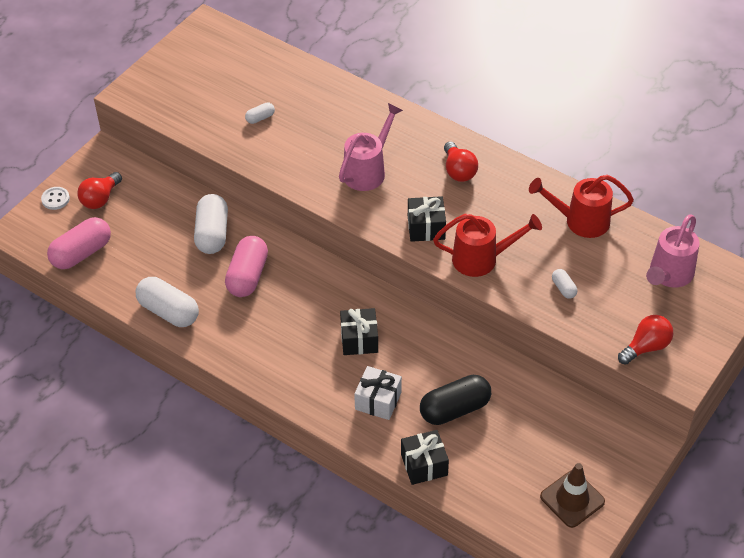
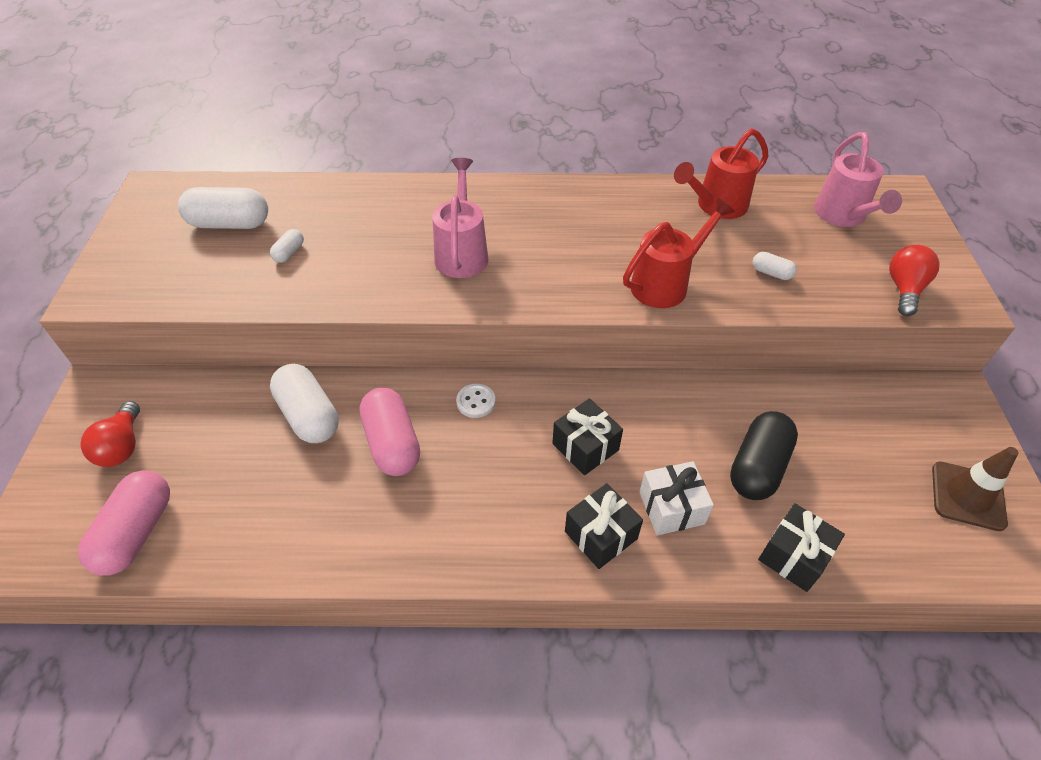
camera: 35 degrees left, 0 degrees up
(55, 199) = (52, 478): white button -> white button (476, 402)
(168, 312) = (320, 546): white capsule -> white capsule (229, 224)
(426, 227) = (578, 280): black gift -> black gift (601, 535)
(458, 171) = (556, 212): red light bulb -> none

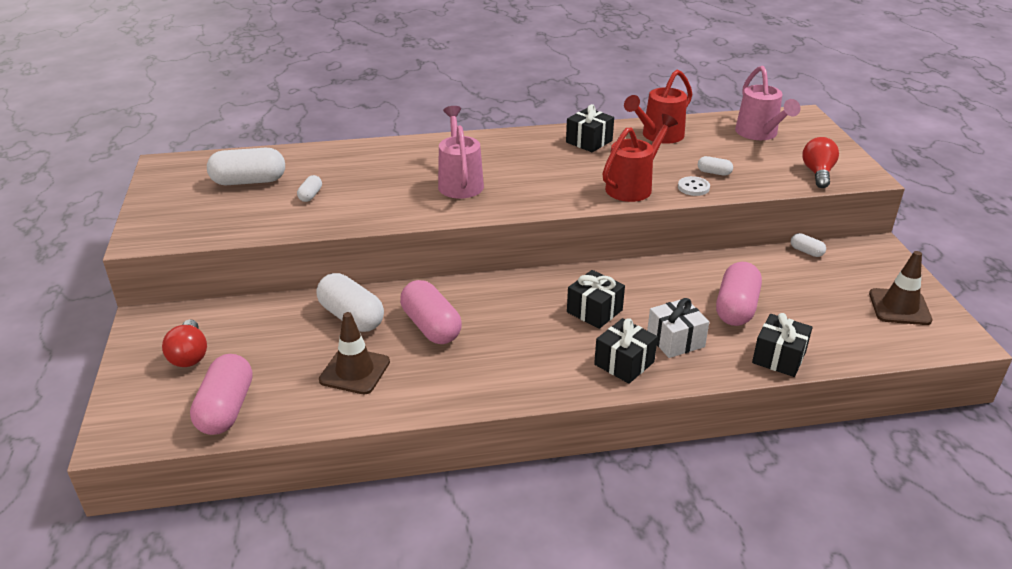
camera: 10 degrees left, 15 degrees down
(290, 498) = (355, 371): none -> brown traffic cone
(476, 402) = (493, 293): white button -> white button (693, 187)
(630, 206) = (589, 141): none -> black gift
(758, 467) = (736, 308): black capsule -> pink capsule
(866, 388) = (806, 251): none -> white capsule

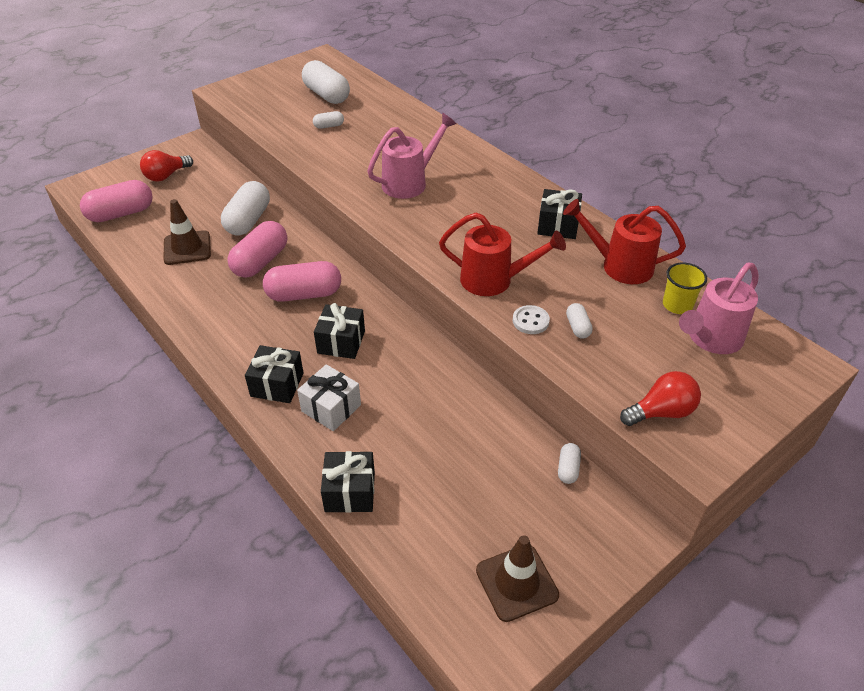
camera: 60 degrees right, 10 degrees up
(717, 132) = (677, 305): none -> yellow cup
(736, 308) = (413, 437): pink capsule -> pink capsule (304, 294)

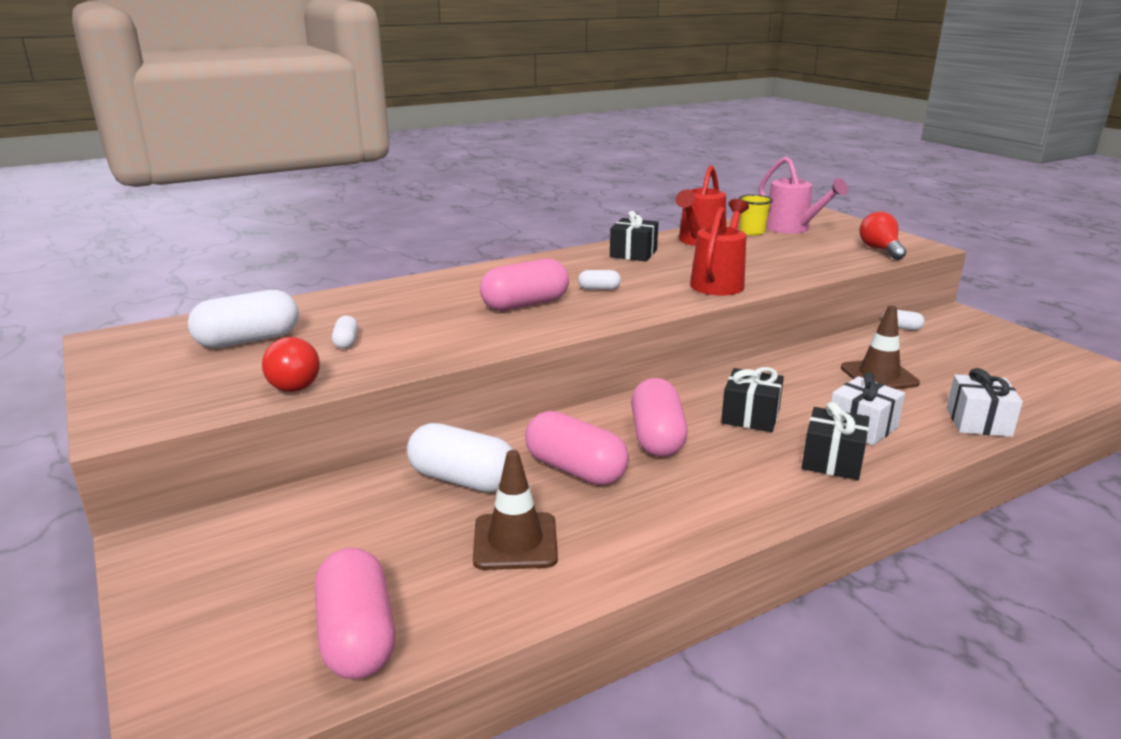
camera: 80 degrees left, 20 degrees down
(166, 176) = (252, 576): red light bulb -> red light bulb (291, 383)
(350, 492) = (978, 422): black gift -> white gift
(410, 182) = (525, 304): pink watering can -> pink capsule
(516, 582) = (1033, 358): brown traffic cone -> brown traffic cone (879, 376)
(530, 321) = (779, 275): white button -> none
(578, 327) = (785, 261): white capsule -> white capsule (599, 288)

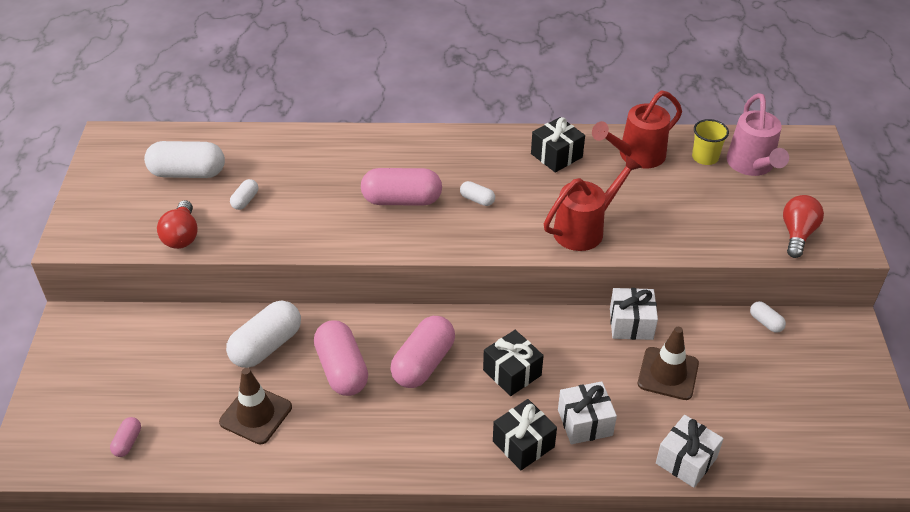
camera: 30 degrees right, 20 degrees up
(357, 636) = (128, 442): pink capsule -> pink capsule, size x0.47
(463, 479) = (266, 346): white capsule -> white capsule turned 75 degrees clockwise
(805, 357) = (631, 324): none -> white gift

